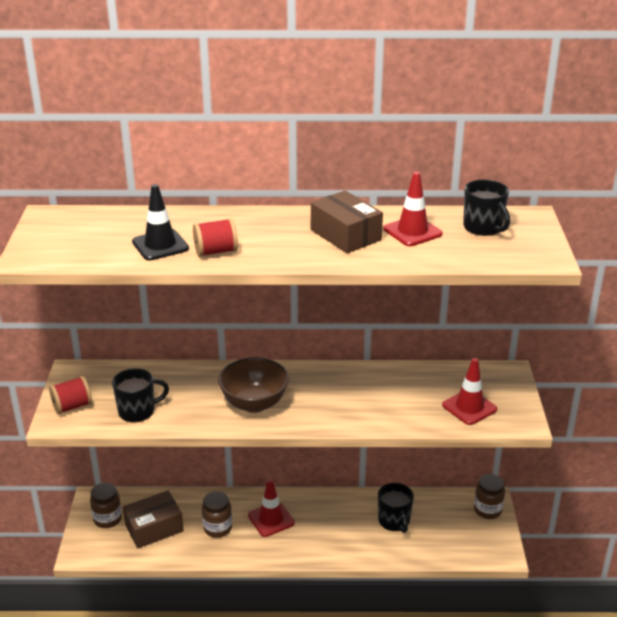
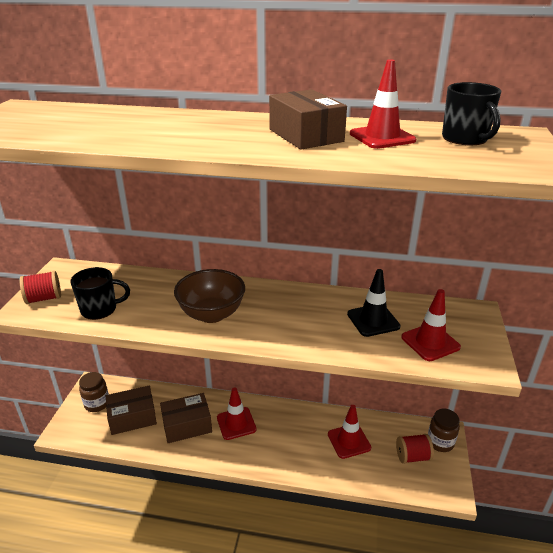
camera: 10 degrees right, 0 degrees up
(160, 245) = (104, 131): black traffic cone -> black traffic cone (373, 320)
(215, 252) = (157, 139): red spool -> red spool (412, 456)
(217, 528) = (187, 425): brown jar -> brown box
(394, 521) = (349, 441): black mug -> red traffic cone

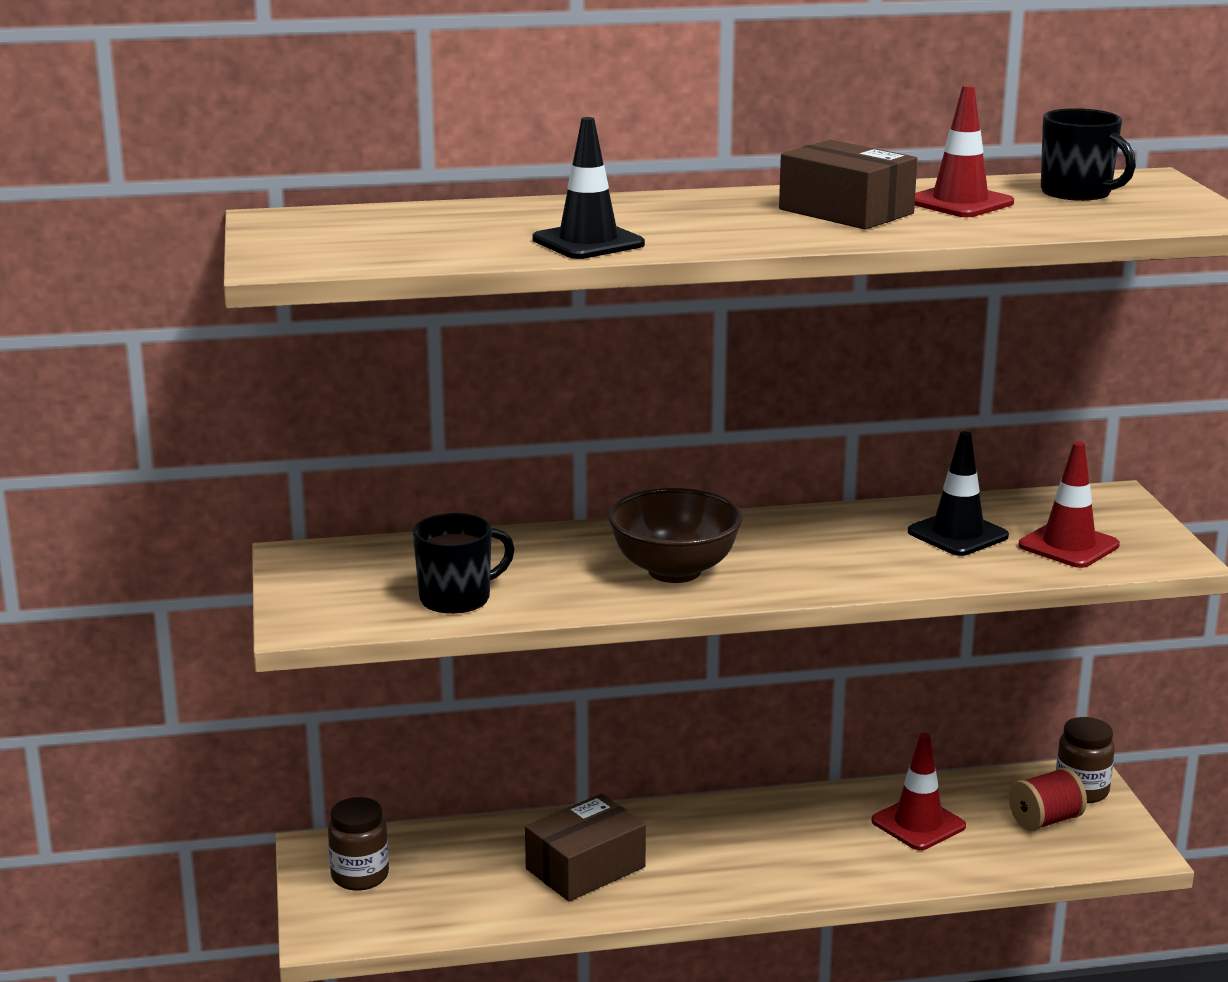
camera: 20 degrees left, 10 degrees down
(44, 298) = (324, 602): red spool -> none
(132, 417) = (459, 880): brown box -> none
(134, 138) = (588, 242): none -> black traffic cone
(236, 423) = (683, 844): red traffic cone -> none

